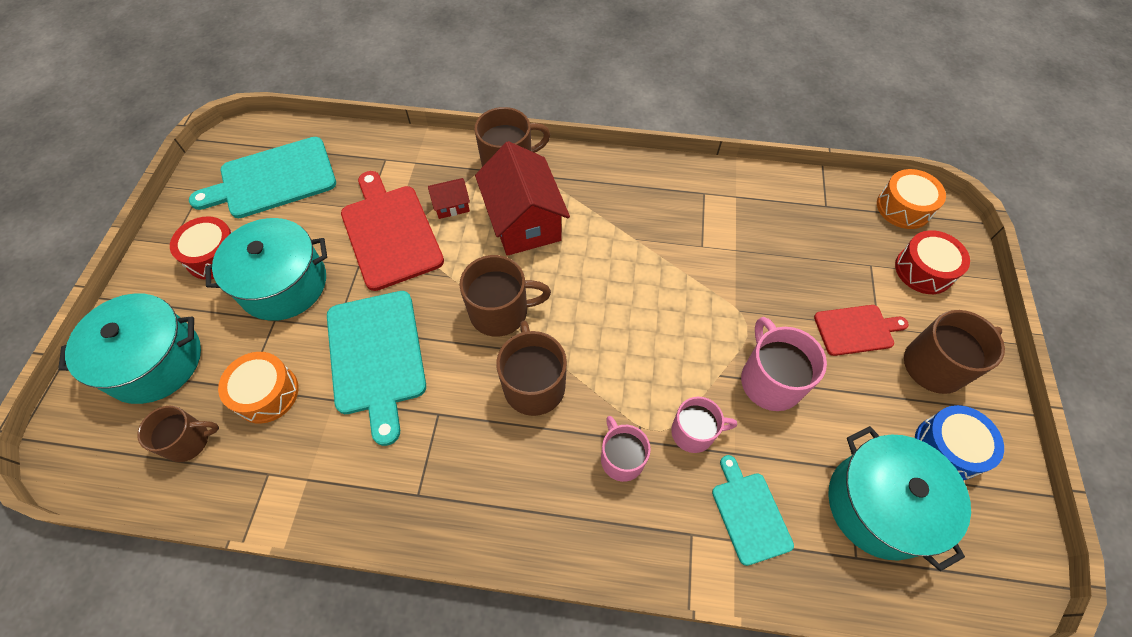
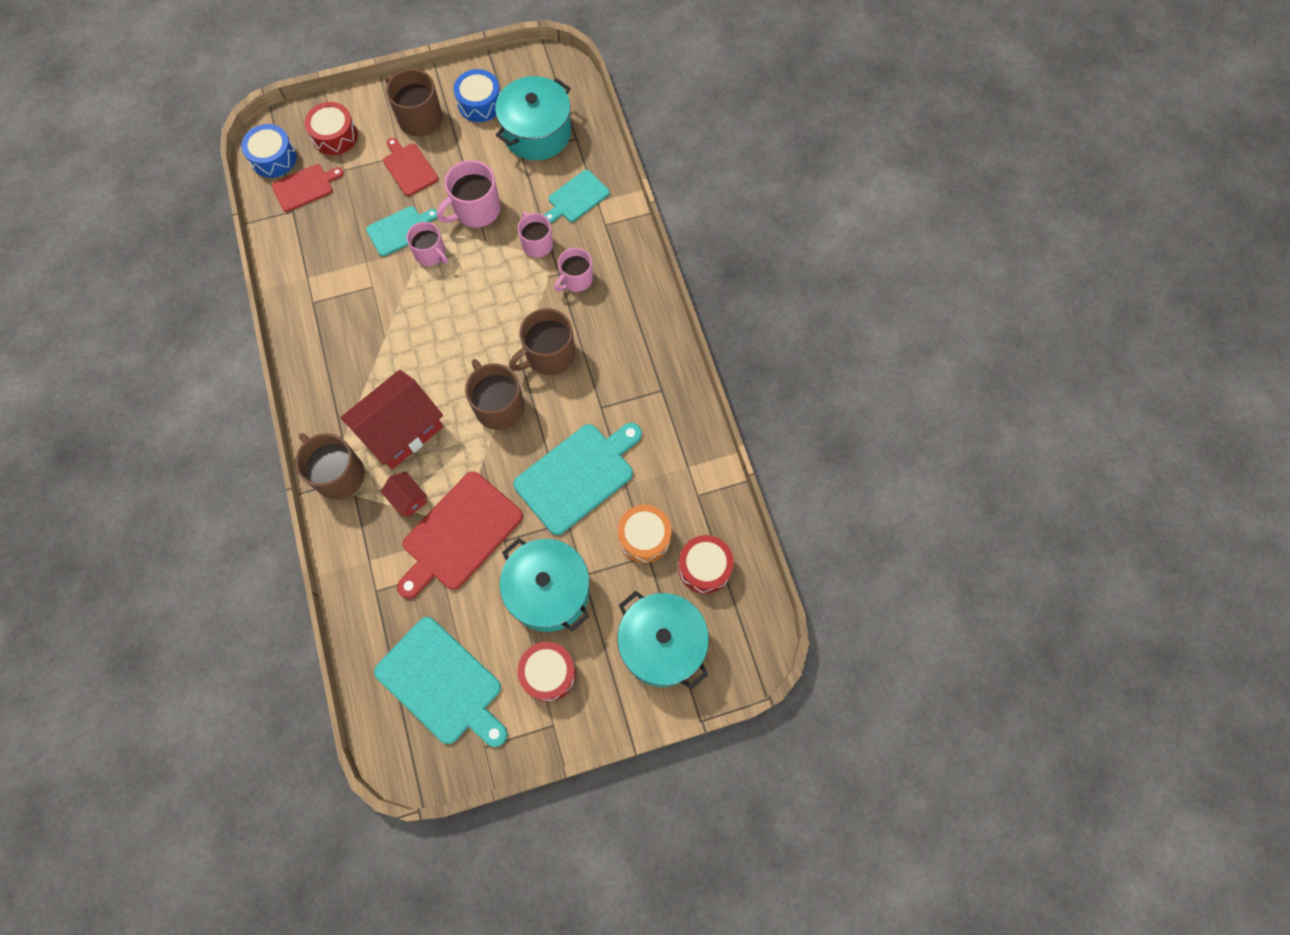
camera: 115 degrees left, 10 degrees up
(189, 441) = (704, 567): brown mug -> red drum
(723, 312) = (431, 254): none -> pink mug
(767, 293) = (400, 230): none -> turquoise cutting board
(855, 224) = (305, 187): none -> red cutting board
(903, 207) = (273, 158): orange drum -> blue drum

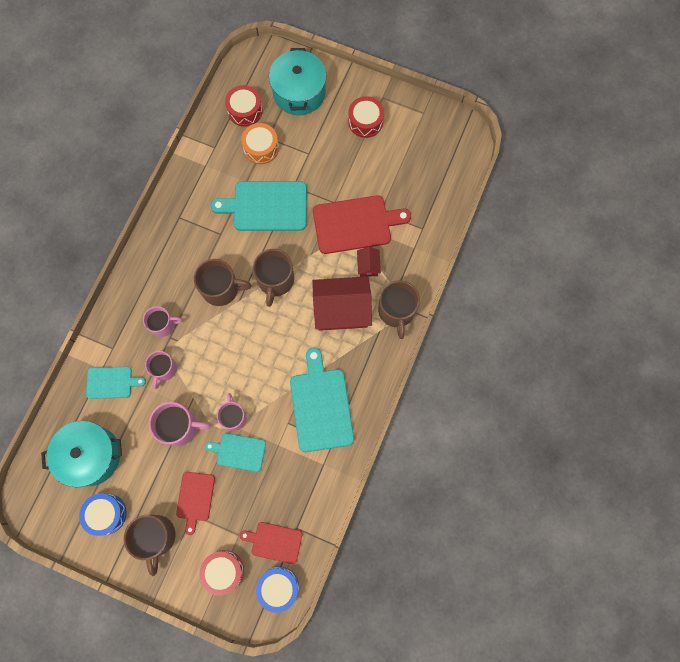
camera: 140 degrees left, 5 degrees up
(442, 683) = (422, 156): turquoise cutting board -> turquoise cutting board (321, 406)
(548, 591) = (333, 159): turquoise pot -> none

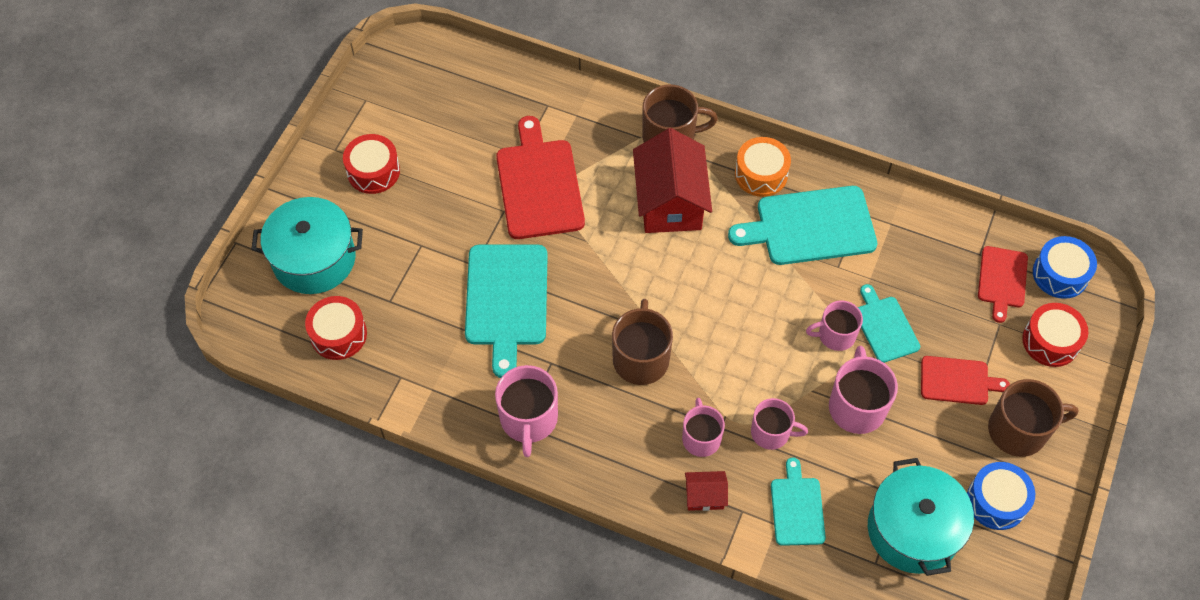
camera: 90 degrees left, 15 degrees down
(182, 221) = (528, 419): none -> pink mug
(239, 452) = (885, 327): turquoise cutting board -> turquoise cutting board turned 150 degrees clockwise
(261, 148) = (407, 310): orange drum -> orange drum (761, 174)
(275, 280) = (626, 286): brown mug -> none
(368, 266) = (603, 170): red house -> red house (704, 496)

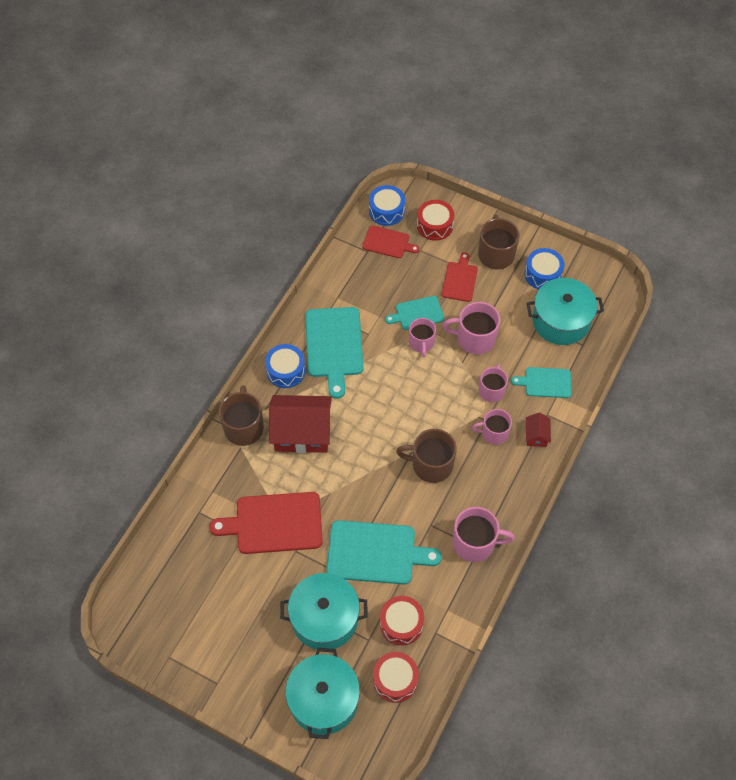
camera: 85 degrees left, 0 degrees up
(373, 171) = (244, 651): red drum -> red drum (401, 624)
(416, 251) = (325, 618): none -> turquoise pot
(761, 174) = (286, 371): orange drum -> blue drum

